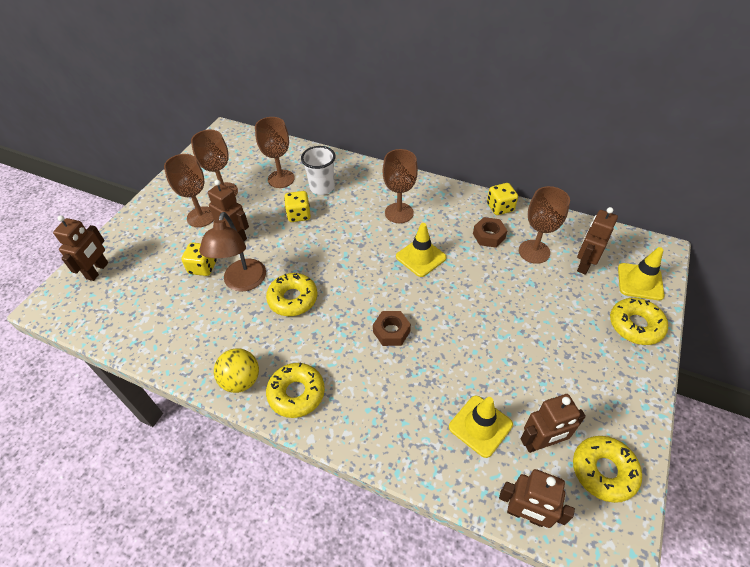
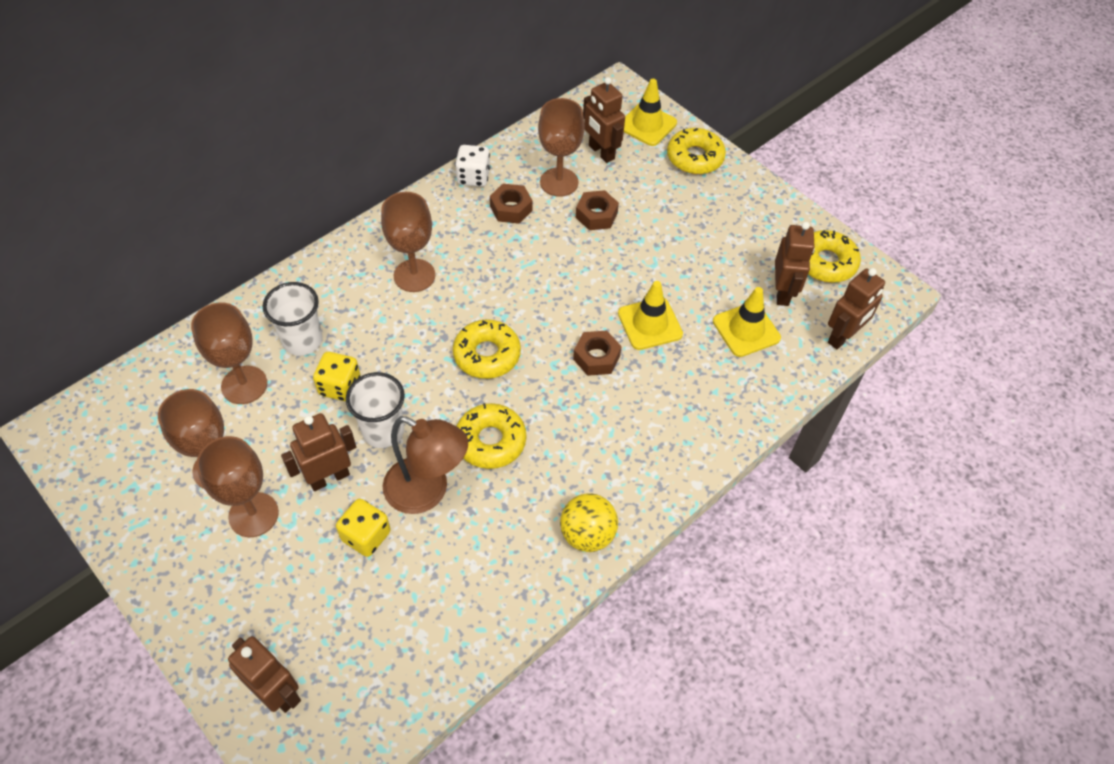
camera: 70 degrees left, 5 degrees up
(277, 245) = (383, 431): none -> white cup
(296, 393) = (633, 480): yellow donut -> yellow donut (487, 355)
(421, 257) = (503, 285): yellow traffic cone -> yellow traffic cone (650, 324)
(500, 207) = (473, 177): yellow dice -> white dice
(521, 284) = (596, 215): none -> brown nut

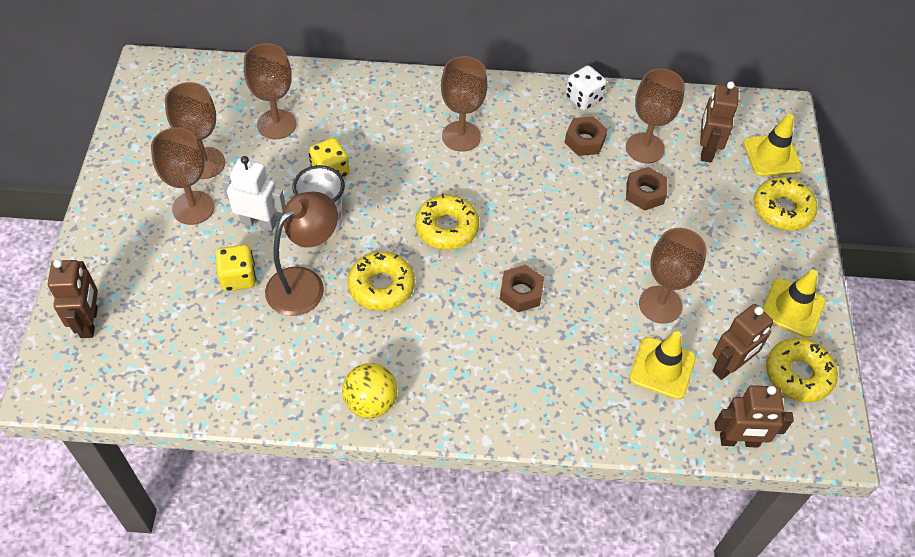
camera: 45 degrees right, 0 degrees up
(302, 341) = (341, 124): white cup -> none
(329, 477) = (259, 223): brown robot -> white robot
(427, 492) = (304, 283): brown lamp -> brown lamp turned 120 degrees counterclockwise
(650, 324) = (590, 302): yellow traffic cone -> yellow traffic cone (792, 308)
(695, 287) = (660, 305): none -> brown goblet

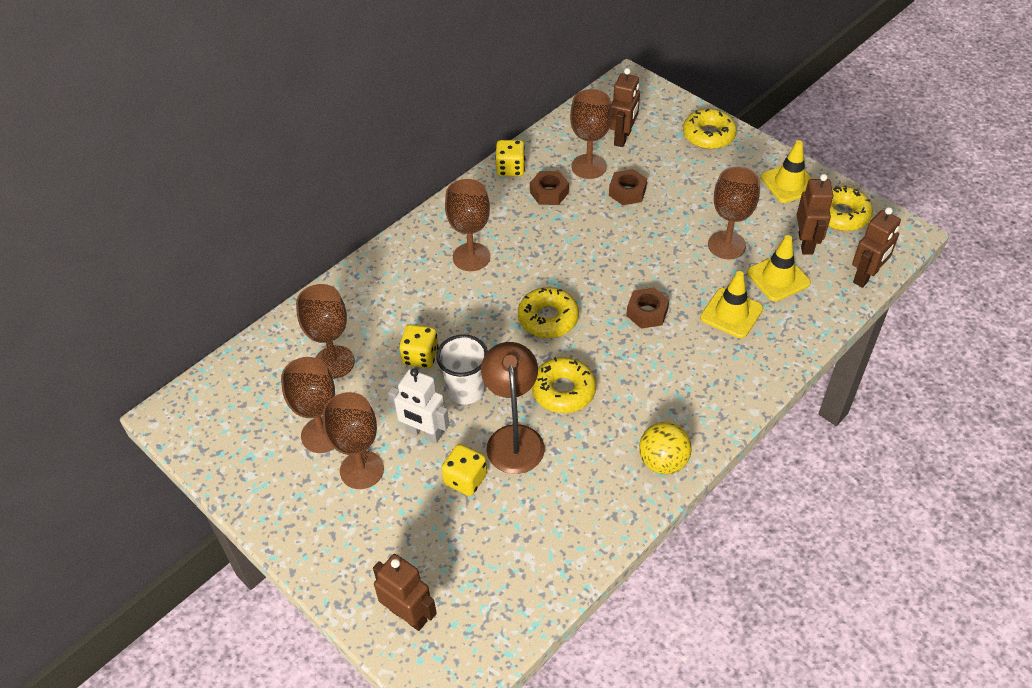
camera: 45 degrees left, 5 degrees down
(259, 223) = (424, 433): white robot -> white robot turned 120 degrees counterclockwise
(583, 99) = (510, 169): white dice -> yellow dice
(706, 150) = (623, 138): brown robot -> brown robot turned 120 degrees counterclockwise
(772, 156) = (661, 110): yellow traffic cone -> yellow traffic cone (731, 313)

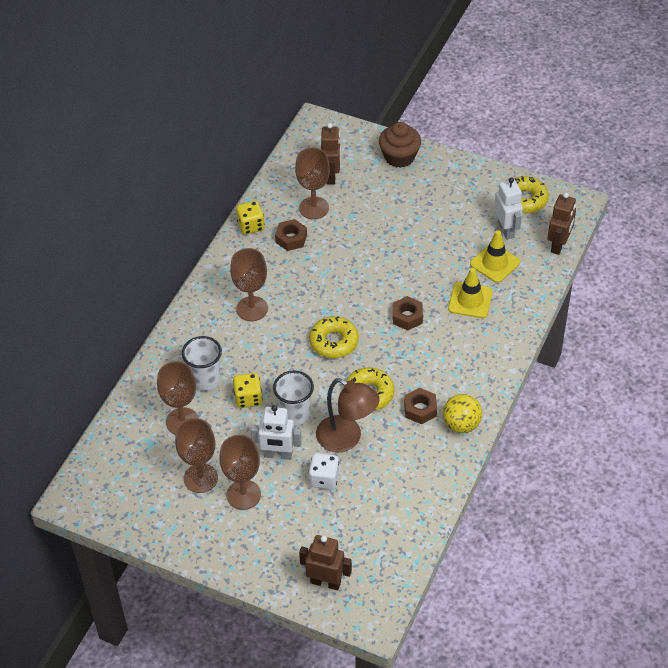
camera: 20 degrees left, 0 degrees up
(382, 321) = (205, 379): none -> white cup
(465, 479) = (324, 478): yellow dice -> white dice
(514, 438) = (347, 439): brown lamp -> brown lamp turned 150 degrees clockwise
(627, 192) = (353, 222): brown nut -> brown nut (420, 409)
(708, 135) = (399, 157): yellow donut -> brown cupcake
(726, 245) = (447, 247): brown goblet -> none
(789, 183) = (477, 183): yellow traffic cone -> none
(806, 243) = (506, 230): brown robot -> white robot

